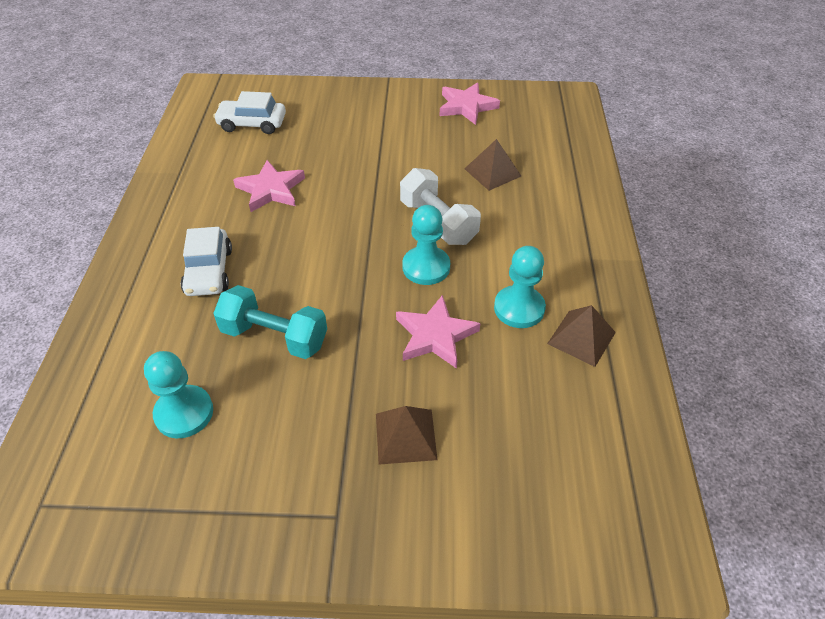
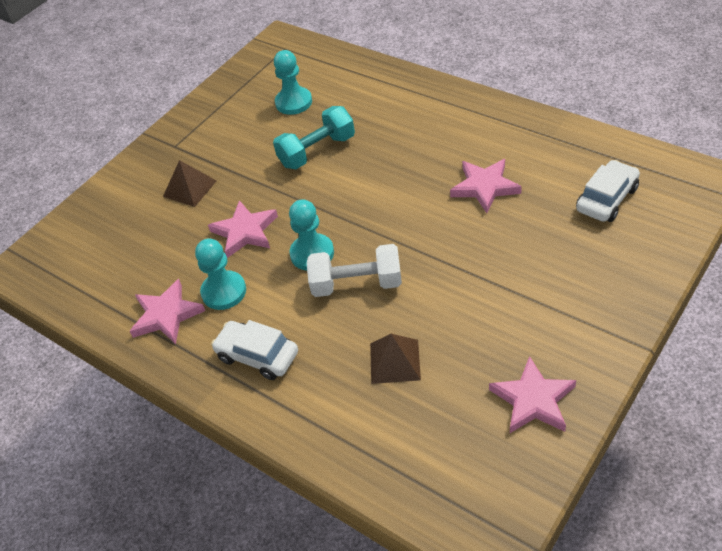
camera: 130 degrees right, 0 degrees up
(209, 271) = (408, 132): white car -> white car (257, 356)
(581, 337) = (166, 315): brown pyramid -> pink star

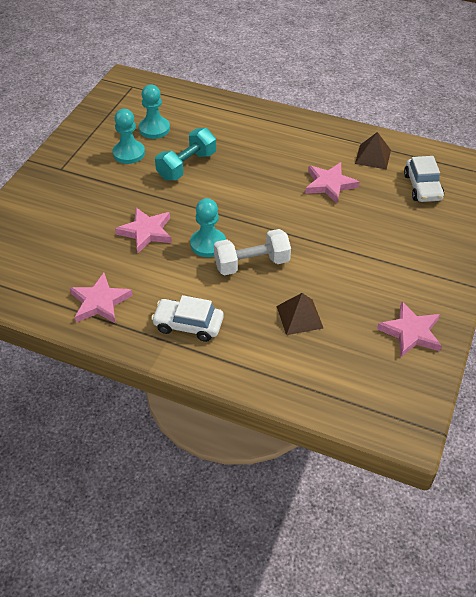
camera: 20 degrees left, 0 degrees up
(190, 188) = (86, 202): brown pyramid -> brown pyramid (373, 156)
(224, 292) = (143, 279): turquoise pawn -> turquoise pawn (129, 153)
(606, 199) = (422, 187): white car -> white car turned 150 degrees clockwise

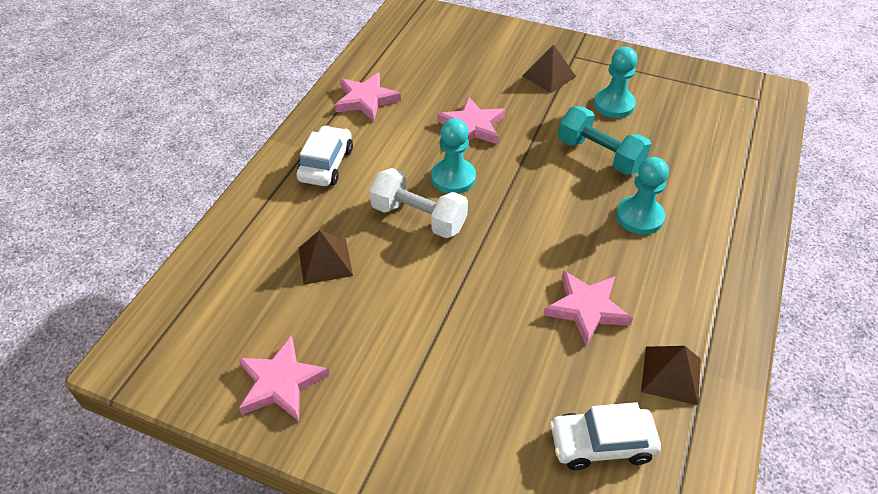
camera: 90 degrees right, 0 degrees up
(86, 185) = (549, 76): none -> brown pyramid
(154, 129) = (670, 123): turquoise pawn -> turquoise pawn (639, 217)
(252, 264) = (419, 217): white dumbbell -> white dumbbell turned 45 degrees counterclockwise

